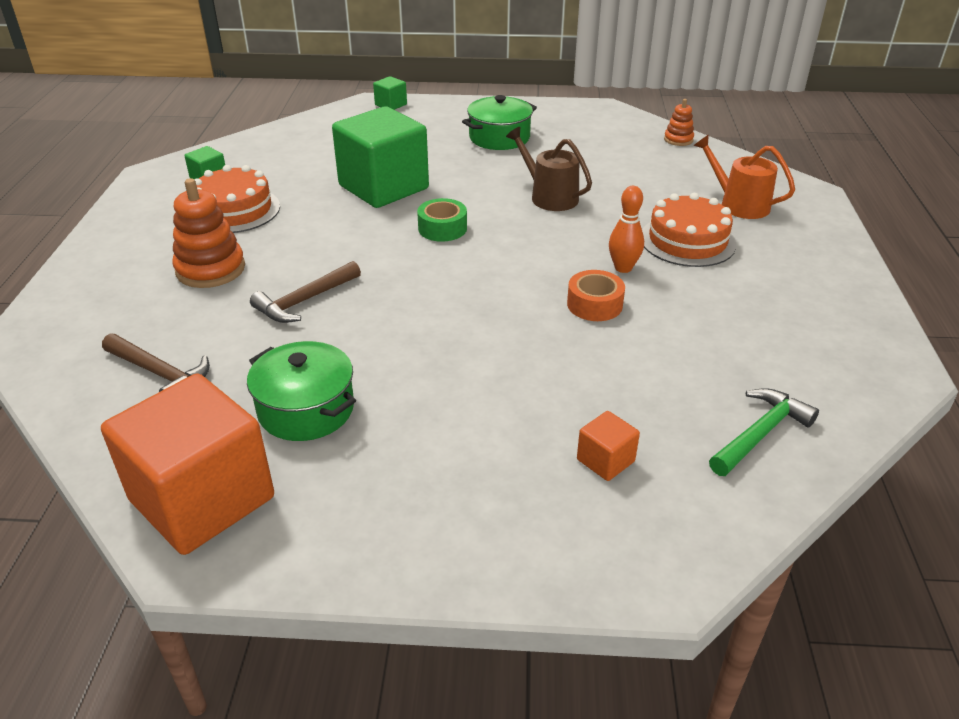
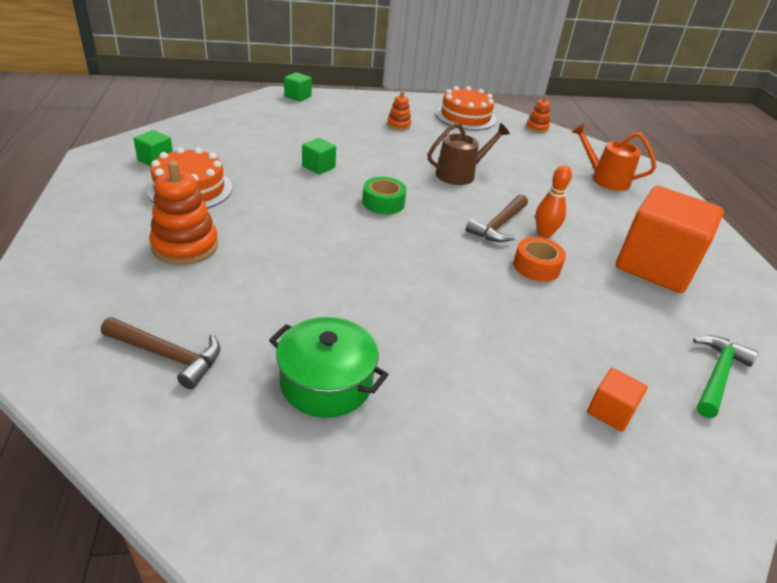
camera: 15 degrees left, 0 degrees up
(202, 499) = (256, 491): orange cube -> orange cube (655, 266)
(305, 301) = (286, 274): brown hammer -> brown hammer (499, 225)
(383, 187) = (318, 167): green cube -> green cube, size x0.42
(499, 138) = (398, 125): green pot -> orange stacking toy
(549, 197) = (460, 174): brown watering can -> brown watering can turned 120 degrees clockwise
(687, 241) = (582, 209): orange cake -> orange cake (465, 117)

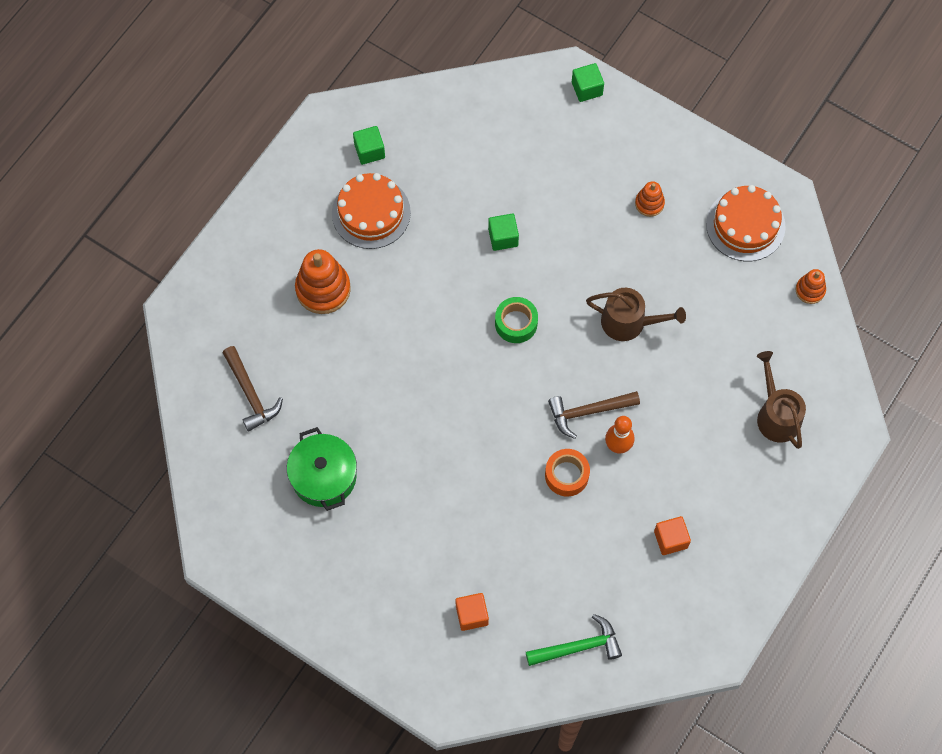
camera: 45 degrees right, 30 degrees up
(605, 179) = (776, 415): orange watering can -> brown watering can
(655, 266) = (670, 539): orange cube -> orange cube, size x0.42

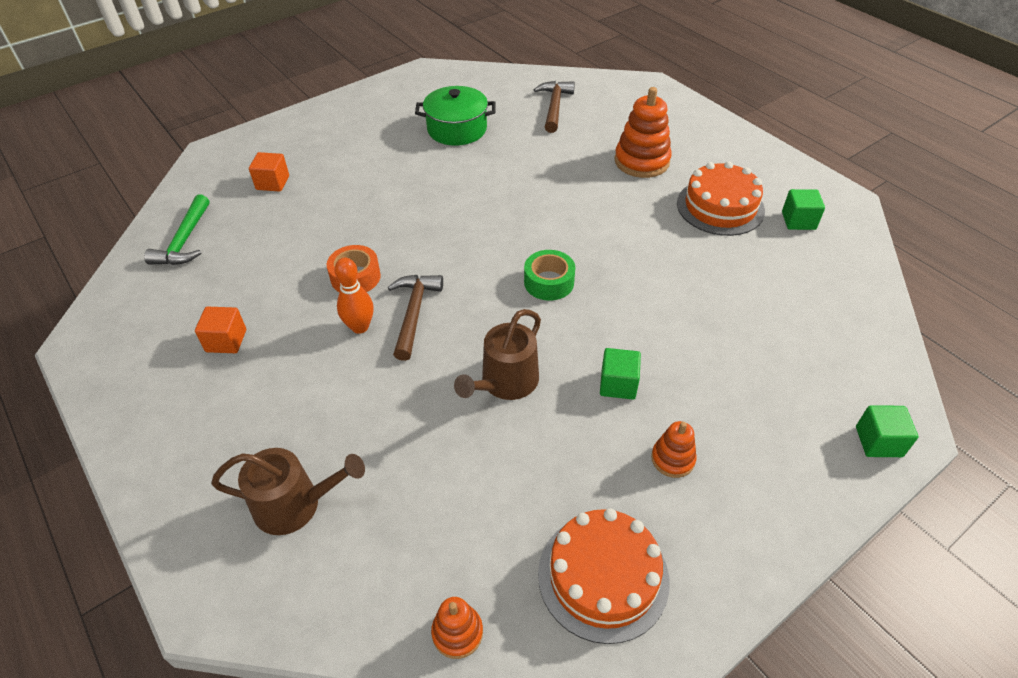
camera: 110 degrees right, 20 degrees down
(251, 394) = (554, 107): brown hammer -> brown hammer turned 105 degrees clockwise
(503, 237) = (661, 298): green cube -> green cube (618, 384)

